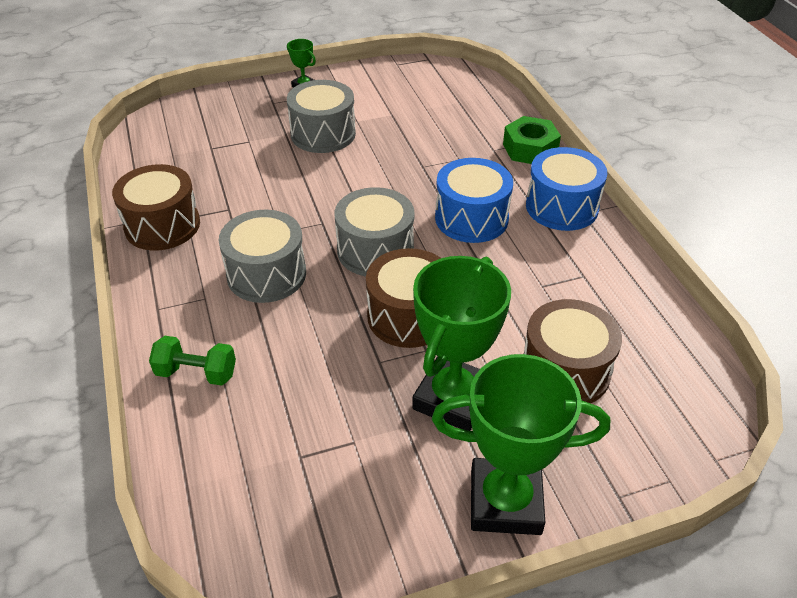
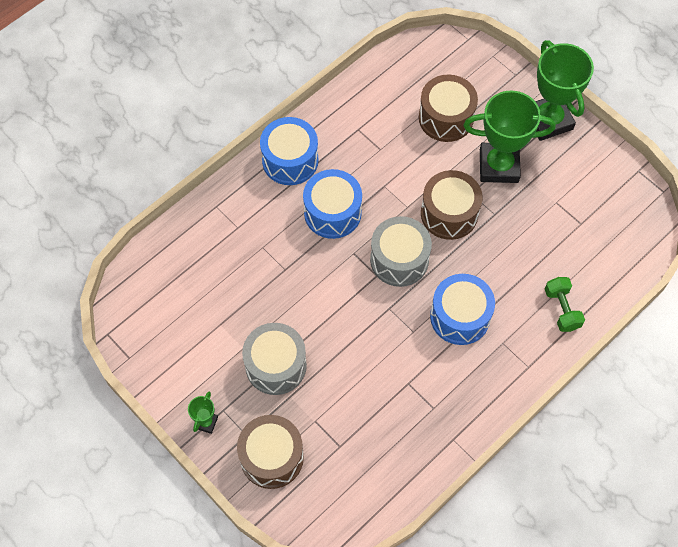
camera: 115 degrees left, 20 degrees up
(162, 225) = (451, 419): brown drum -> brown drum (272, 457)
(266, 274) = (460, 316): grey drum -> blue drum
(530, 149) = (224, 202): green nut -> none

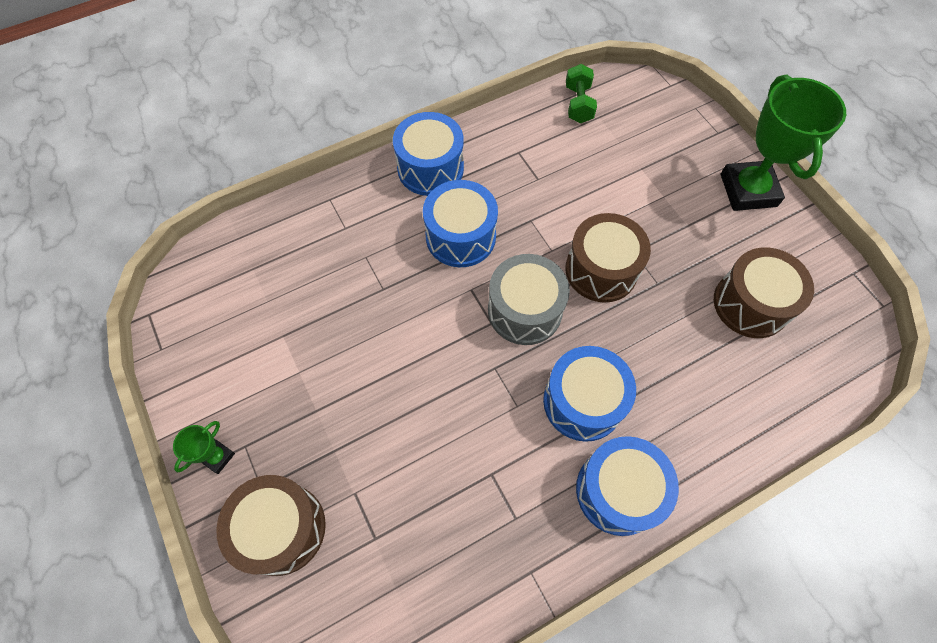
camera: 15 degrees right, 0 degrees up
(276, 365) = (330, 405): grey drum -> none
(446, 118) = (624, 161): brown drum -> brown drum (751, 304)
(498, 166) = (676, 228): green trophy -> none
(499, 372) = (618, 491): none -> blue drum
(561, 309) = (721, 426): green dumbbell -> green dumbbell (578, 104)

